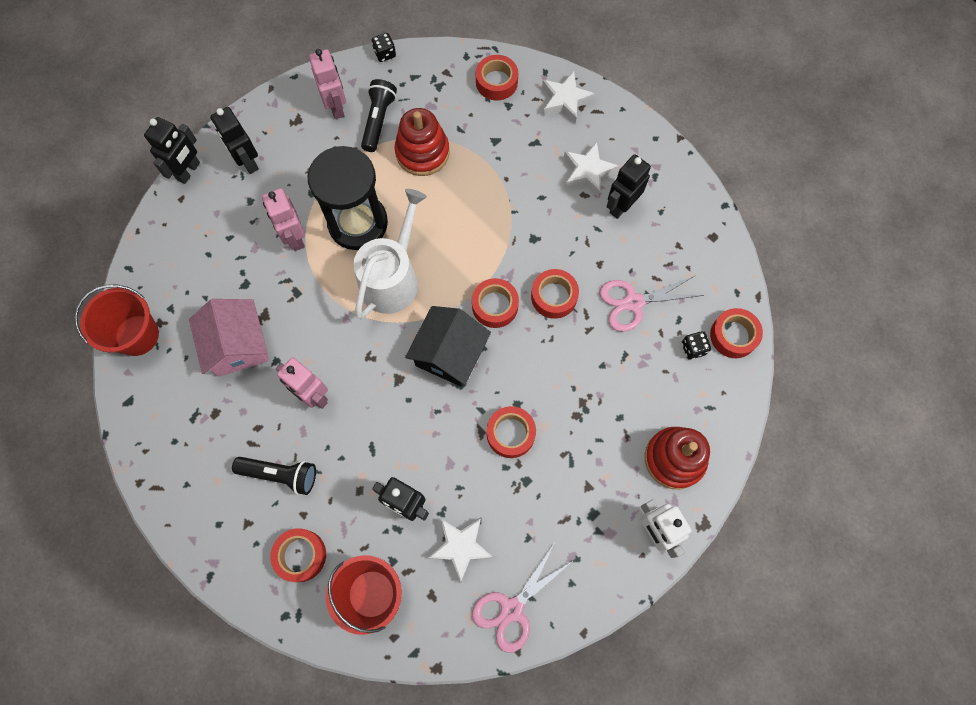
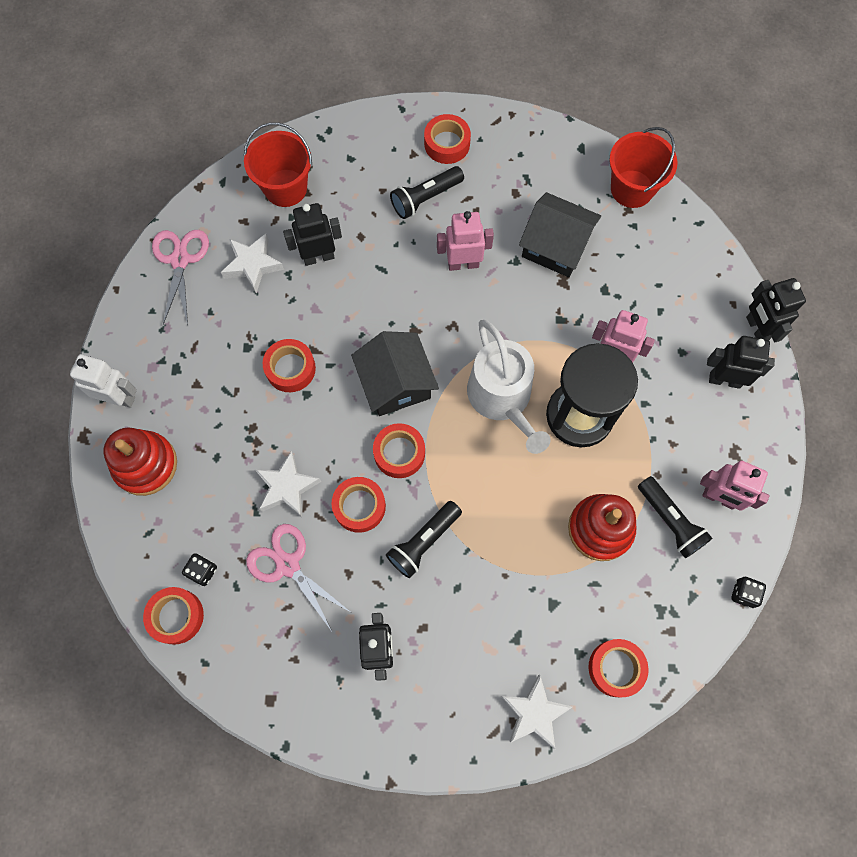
camera: 135 degrees right, 0 degrees up
(237, 345) = (555, 246): pink house -> black house
(300, 555) = (357, 167): red tape -> red tape (447, 144)
(535, 240) = (423, 542): none -> black flashlight
(587, 172) = (441, 654): white star -> white star (287, 487)
(633, 302) = (288, 565): pink scissors -> pink scissors turned 75 degrees counterclockwise

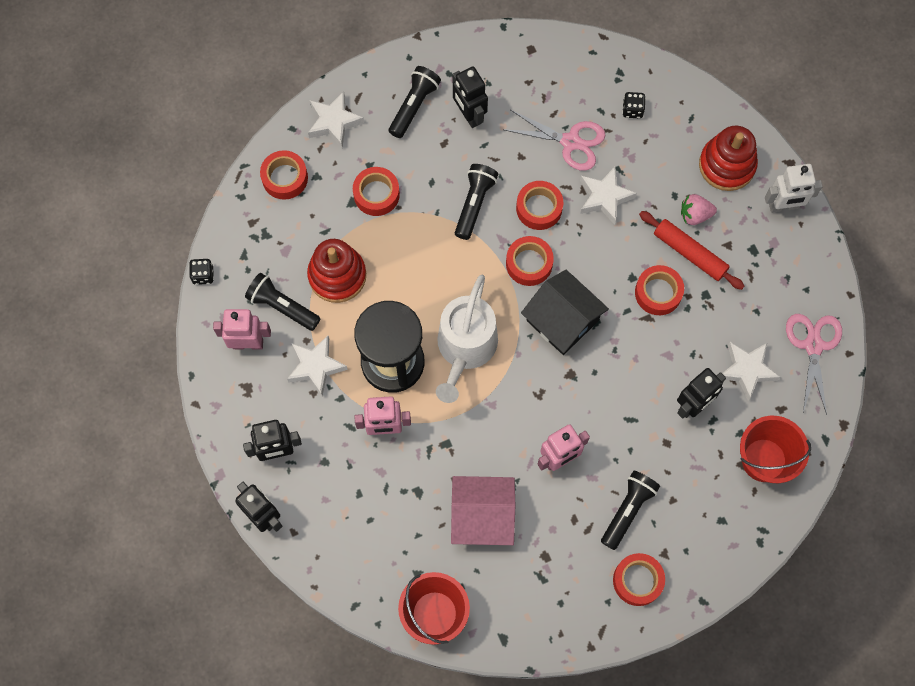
camera: 155 degrees right, 0 degrees up
(176, 616) = (632, 72): red tape -> red tape (376, 194)
(180, 260) = (813, 345): pink scissors -> pink scissors turned 150 degrees counterclockwise
(209, 428) = (695, 215): none -> pink strawberry
(237, 393) = (690, 253): none -> red rolling pin
(435, 690) = (414, 106): none -> black flashlight
(502, 398) = (465, 348): white watering can -> white watering can turned 120 degrees counterclockwise
(555, 246) = (482, 516): black house -> pink house
(657, 444) = (316, 366): none -> white star

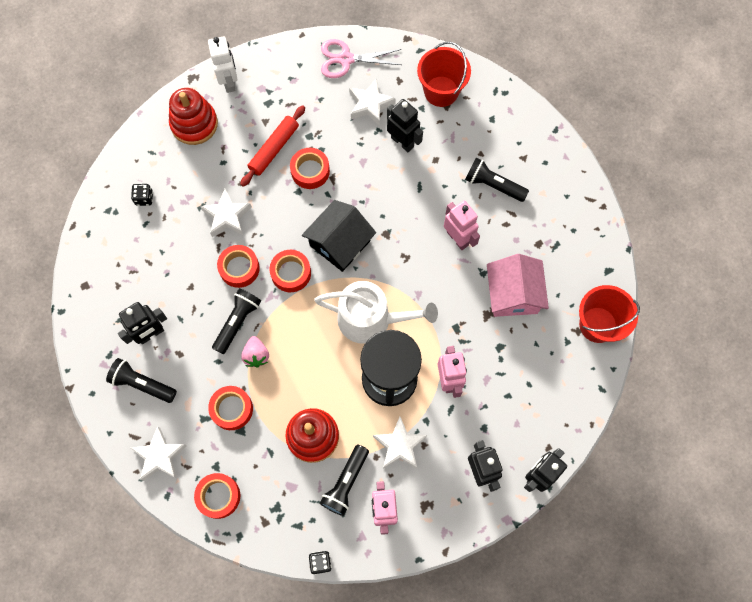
camera: 95 degrees left, 0 degrees up
(474, 204) = (237, 322): black flashlight -> black flashlight turned 105 degrees clockwise
(570, 142) = (176, 246): pink scissors -> none
(637, 580) = (547, 175): red tape -> none
(695, 215) = (240, 146): pink strawberry -> pink strawberry (256, 355)

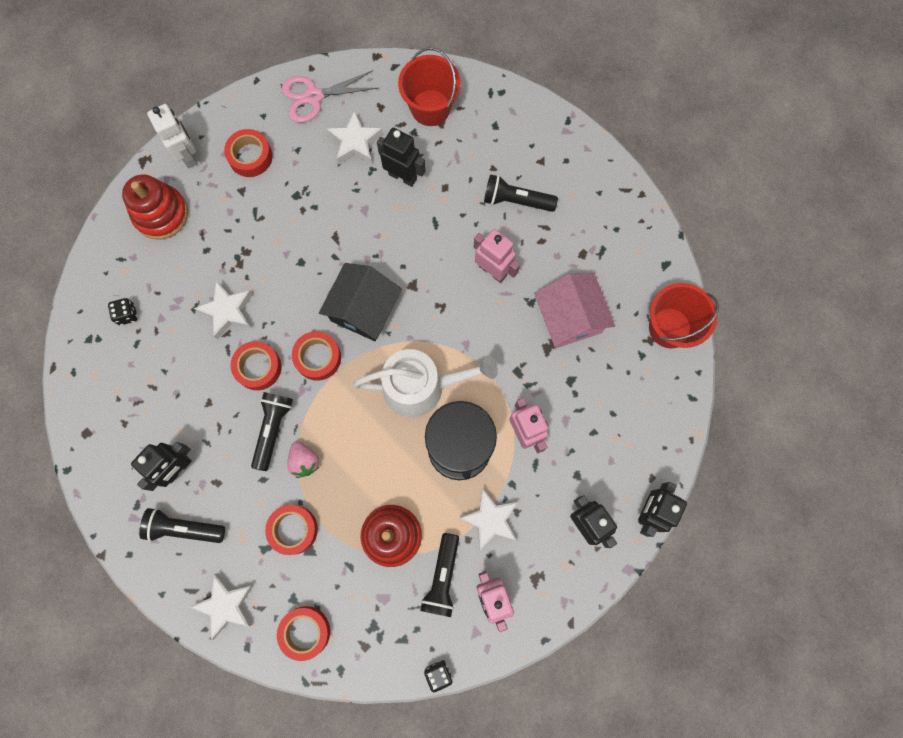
camera: 15 degrees left, 5 degrees up
(274, 149) = (260, 220): red rolling pin -> none
(310, 171) = (308, 235): red tape -> red tape (250, 156)

